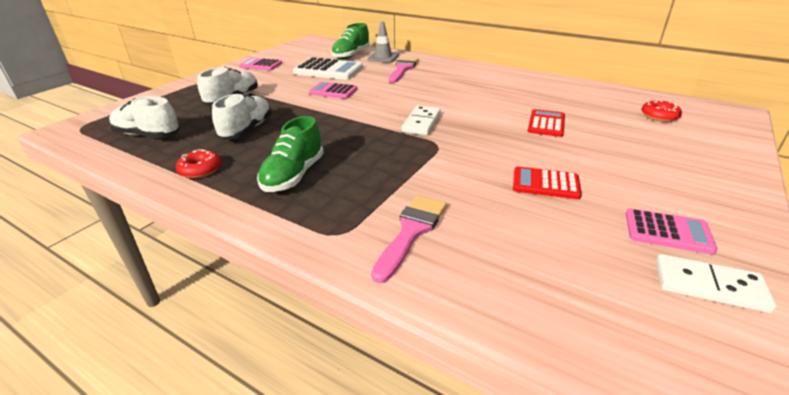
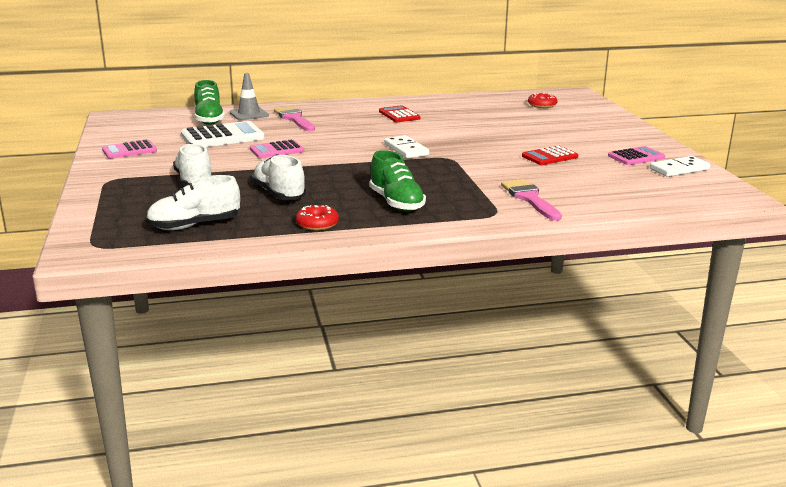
camera: 45 degrees left, 10 degrees down
(546, 124) = (488, 127): red calculator -> red calculator (399, 115)

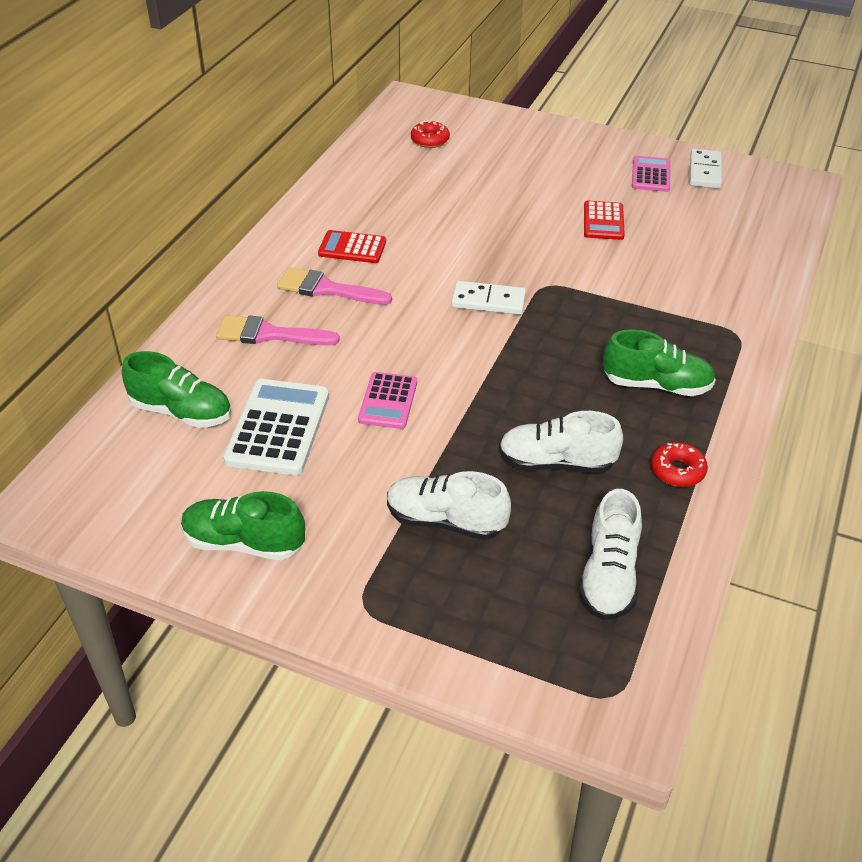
camera: 55 degrees left, 20 degrees up
(129, 150) = (244, 543): pink calculator -> green shoe
(249, 114) = (200, 365): grey traffic cone -> none
(529, 198) = (713, 293): pink brush -> pink brush (327, 289)

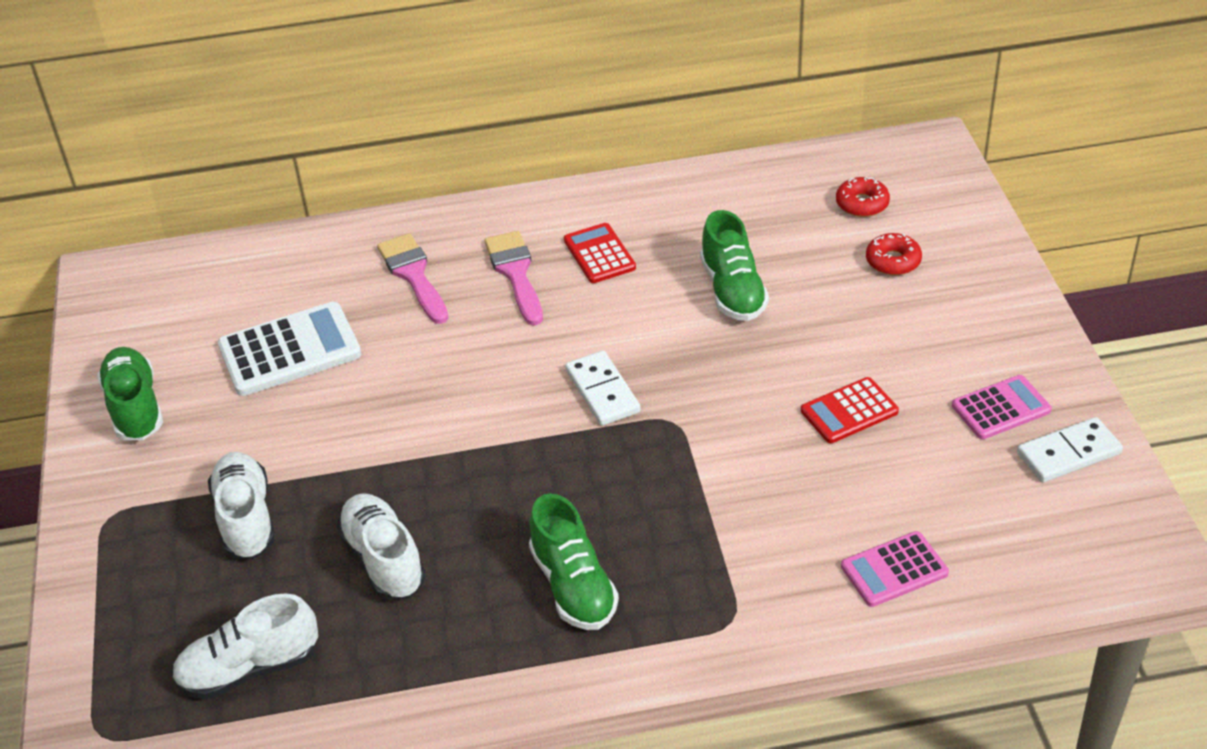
camera: 60 degrees right, 0 degrees up
(181, 412) = (266, 284): green shoe -> green shoe (733, 290)
(388, 401) = (381, 400): pink calculator -> pink calculator (894, 570)
(677, 470) = (442, 660): red donut -> red donut (893, 261)

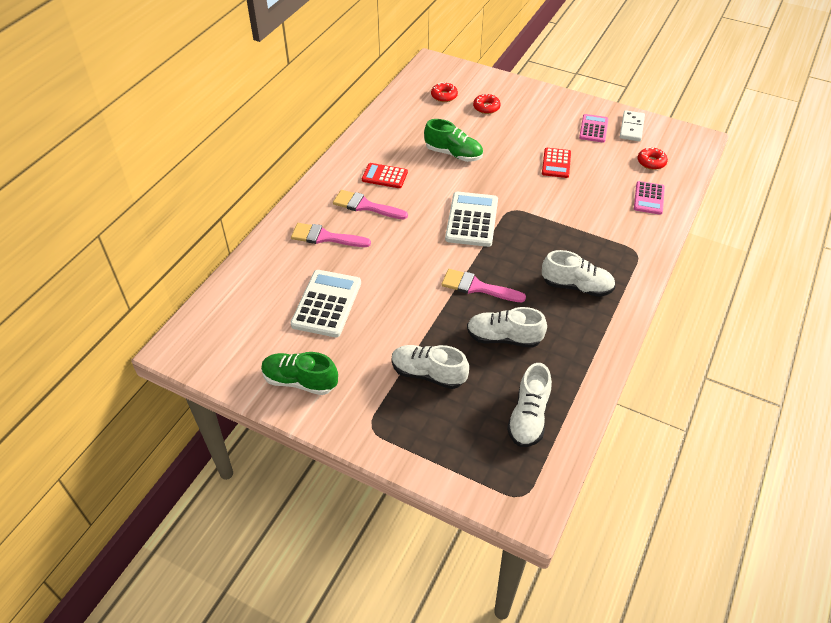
camera: 55 degrees left, 5 degrees up
(462, 476) = (477, 287): none -> pink brush
(573, 586) = (576, 286): green shoe -> white shoe
(602, 391) = (471, 220): white domino -> white calculator
(1000, 526) = (651, 162): none -> red donut

